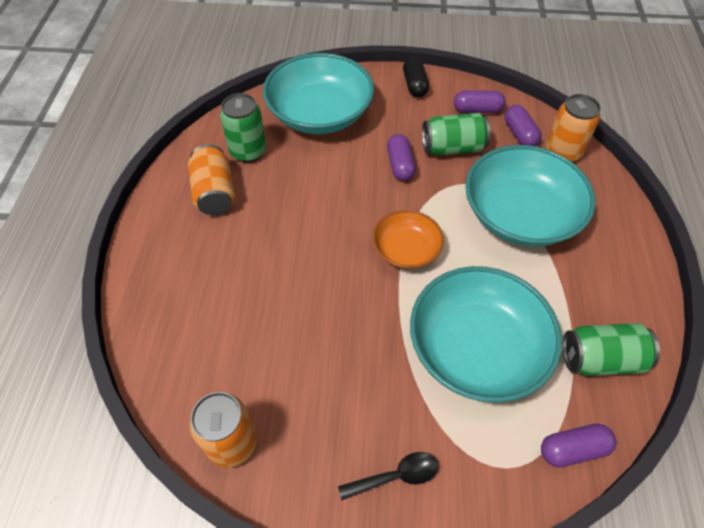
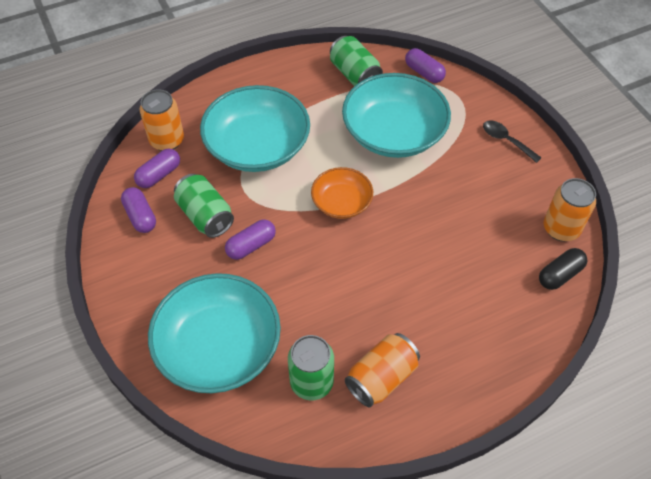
camera: 120 degrees left, 0 degrees up
(414, 85) = (127, 282): black capsule -> black capsule (560, 275)

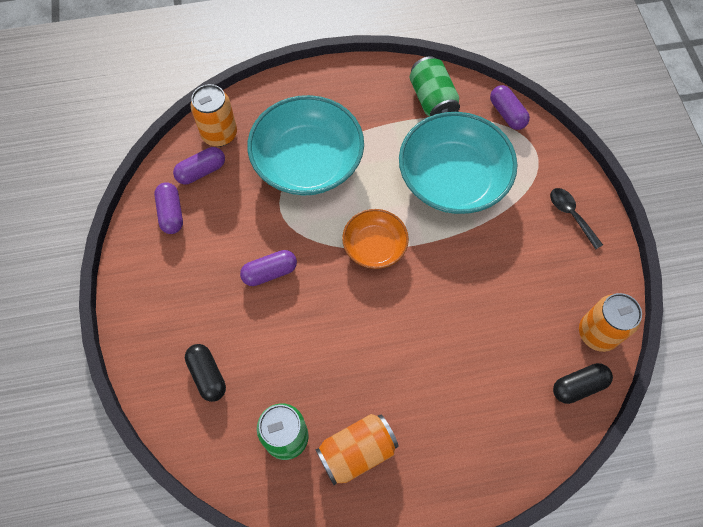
camera: 15 degrees right, 10 degrees up
(205, 216) = (234, 228): green can -> none
(219, 347) = (207, 375): turquoise bowl -> black capsule

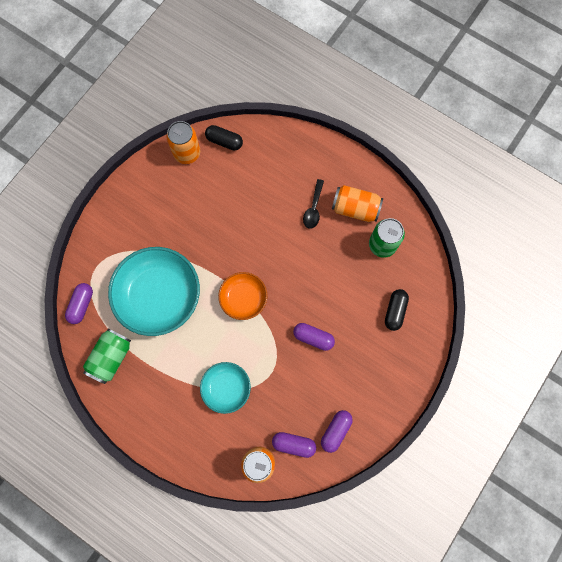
camera: 135 degrees left, 10 degrees up
(307, 161) = (226, 388): turquoise bowl -> turquoise bowl, size x0.55
(571, 215) = (125, 216): black spoon -> black spoon (313, 208)

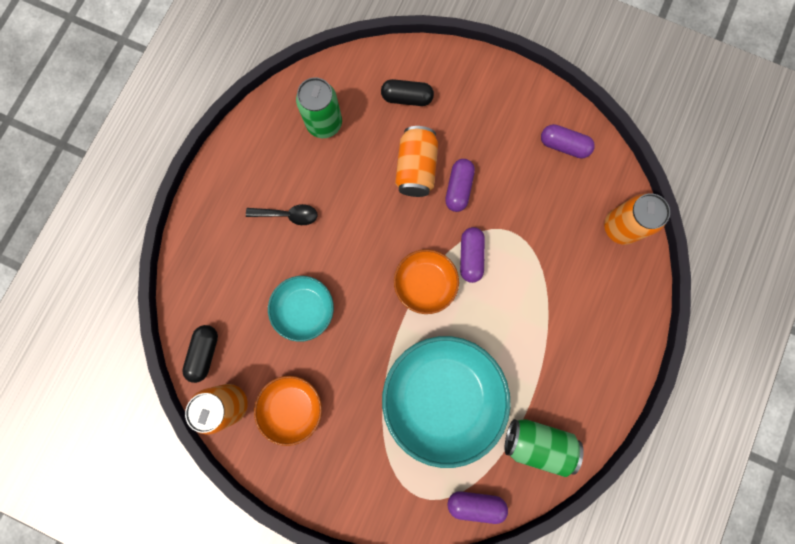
camera: 100 degrees left, 5 degrees up
(175, 193) = (292, 407): none -> orange bowl
(226, 388) = (543, 283): turquoise bowl -> turquoise bowl (304, 309)
(293, 444) = (590, 191): purple capsule -> purple capsule (470, 257)
(355, 209) = (280, 163): orange can -> orange can (416, 169)

